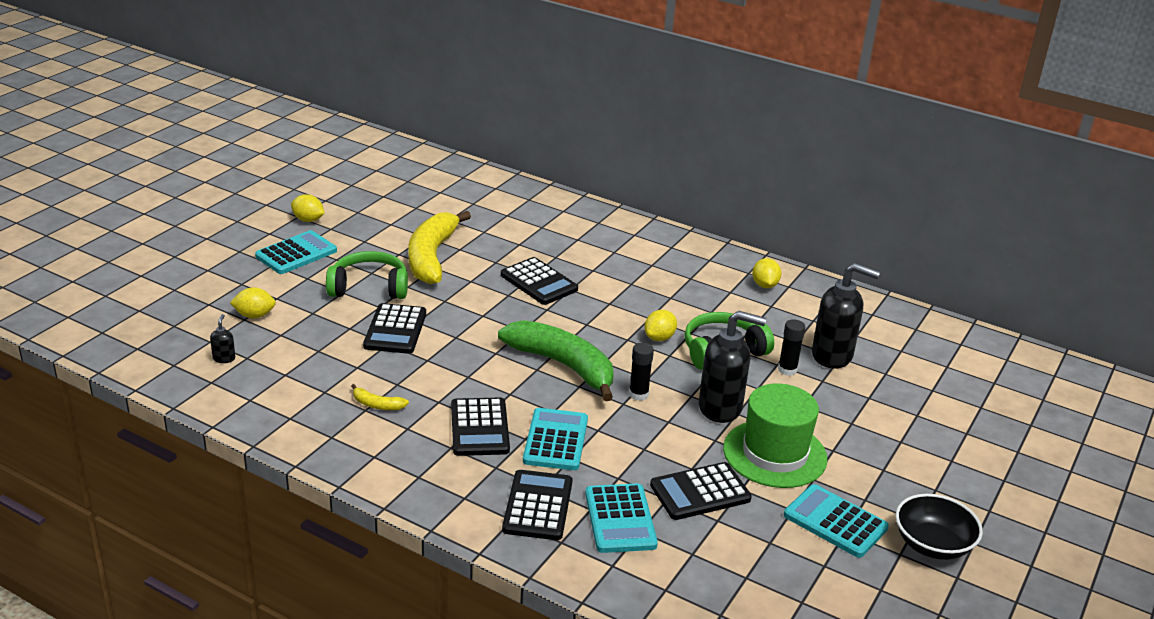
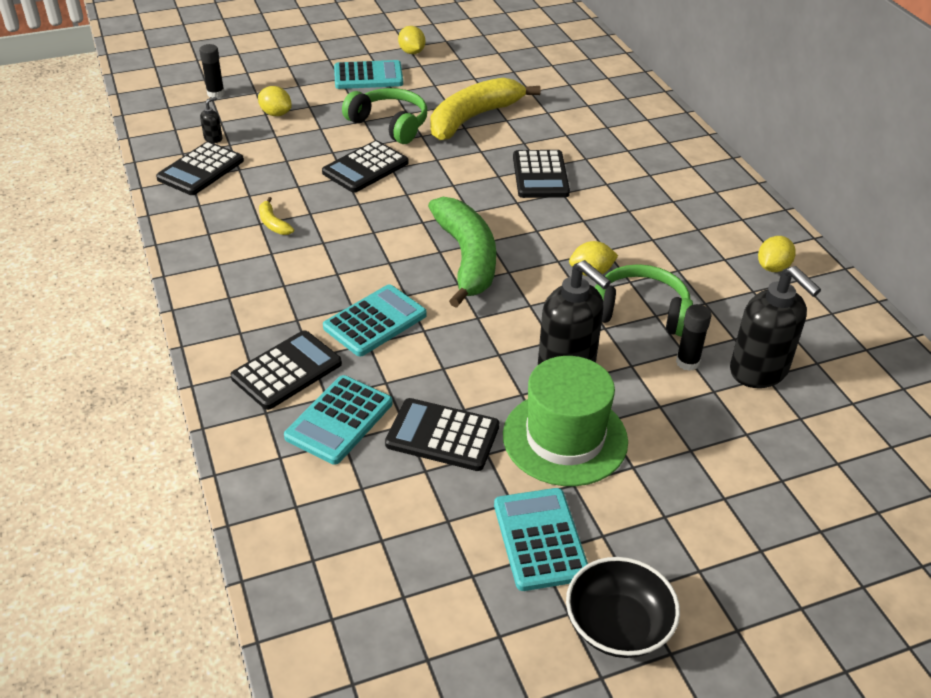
camera: 40 degrees right, 10 degrees up
(479, 428) = (326, 280): black calculator -> black calculator (200, 170)
(638, 394) = (502, 316): black glue stick -> black glue stick (216, 93)

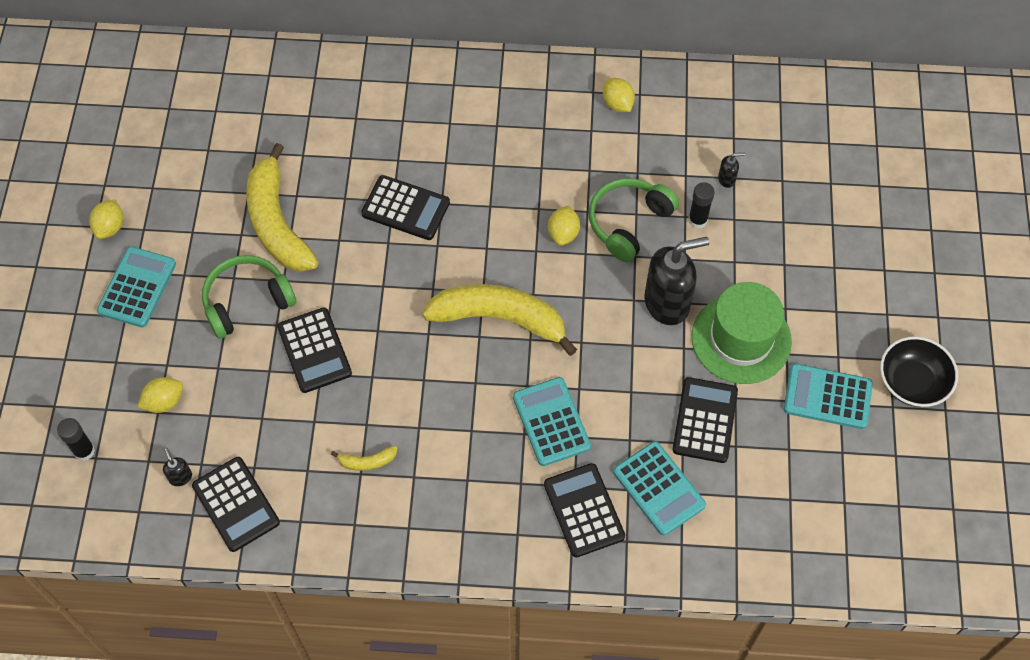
camera: 65 degrees left, 20 degrees up
(412, 52) = (110, 227): yellow lemon -> yellow lemon turned 75 degrees counterclockwise
(442, 435) = (705, 420): black calculator -> black calculator turned 150 degrees clockwise
(466, 258) = (500, 319): green banana -> yellow banana
(759, 371) = (727, 179): black soap dispenser -> black soap dispenser, size x0.41

